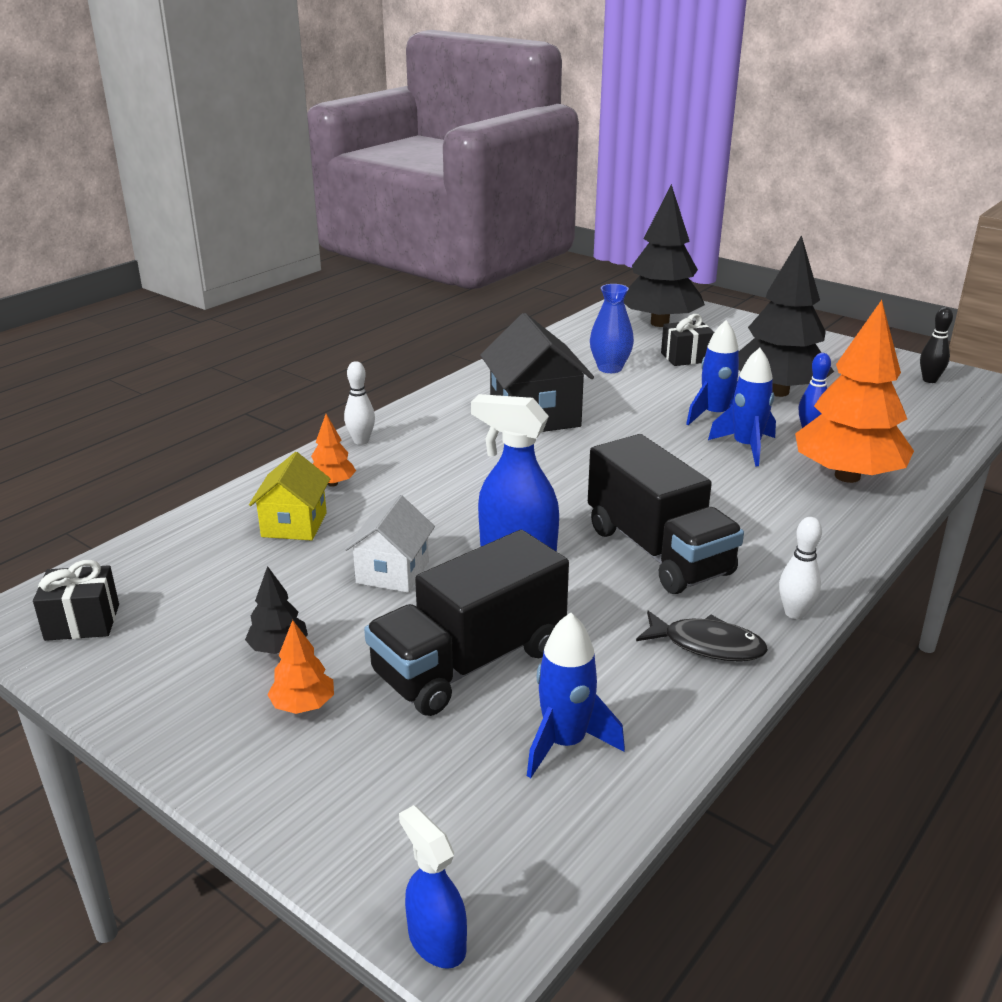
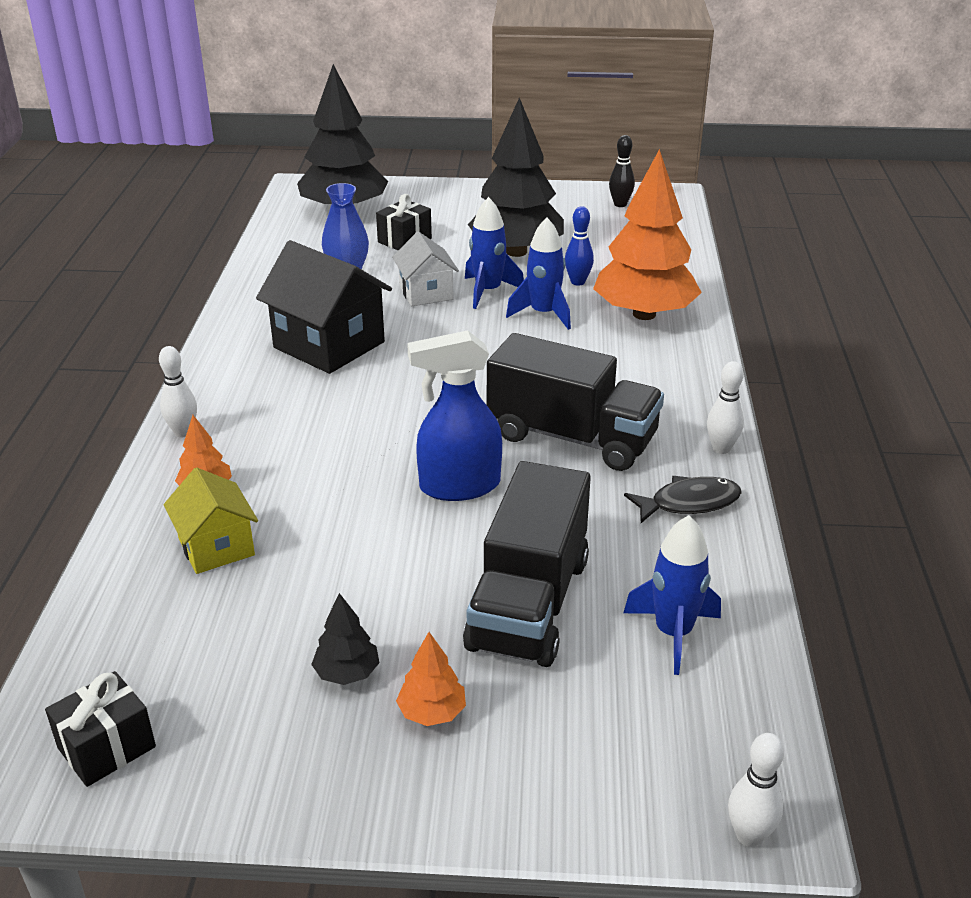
camera: 35 degrees left, 5 degrees up
(392, 572) = (370, 553): white house -> white house (426, 293)
(436, 941) = (749, 836): blue spray bottle -> white bowling pin

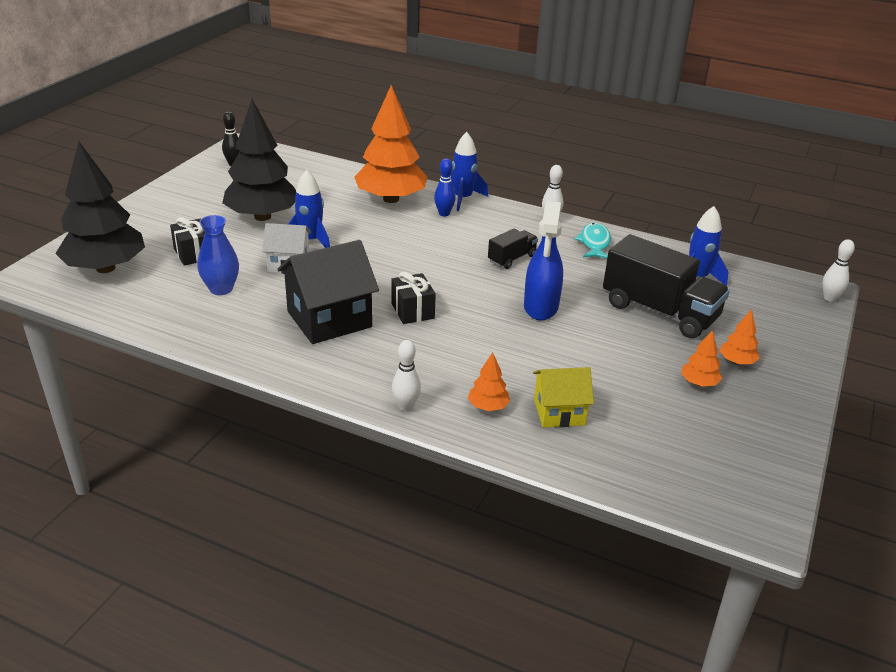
camera: 70 degrees left, 0 degrees up
(107, 747) = (740, 484): black gift -> black gift (412, 311)
(347, 673) = (699, 383): black tree -> orange tree
(543, 314) = (360, 230): blue rocket -> blue rocket (463, 199)
(571, 437) = (512, 258): black truck -> black truck, size x0.50
(578, 282) = (329, 208): blue bowling pin -> blue bowling pin (444, 214)
(689, 503) = (594, 243): black fish -> turquoise fish

